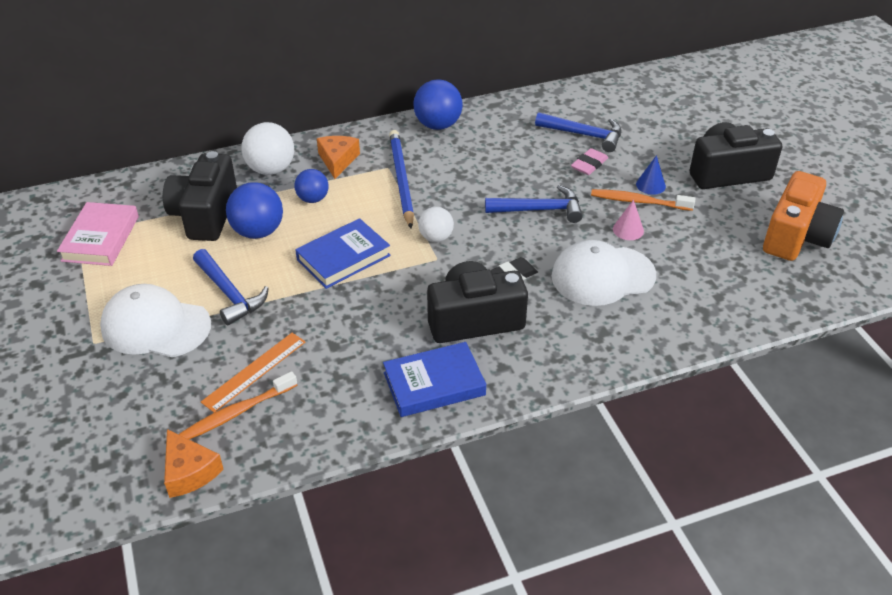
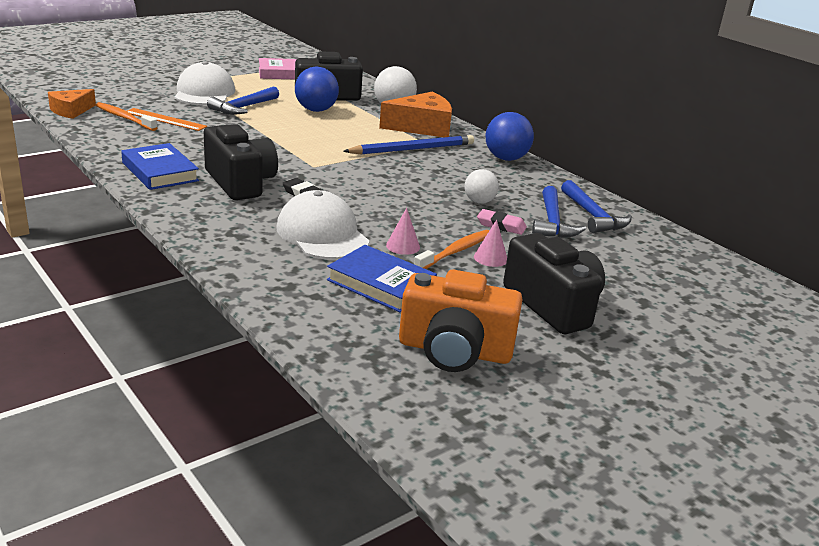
camera: 70 degrees right, 15 degrees down
(313, 199) = (366, 123): blue ball -> none
(338, 160) = (422, 127): orange cheese -> orange cheese, size x1.65
(343, 258) = (299, 136): blue book -> blue book (381, 284)
(436, 237) = (341, 165): white ball -> white ball (479, 201)
(539, 210) = (408, 204): blue hammer -> blue hammer (592, 216)
(638, 201) = (455, 251): orange toothbrush -> orange toothbrush turned 45 degrees clockwise
(650, 185) = (490, 258): blue cone -> pink cone

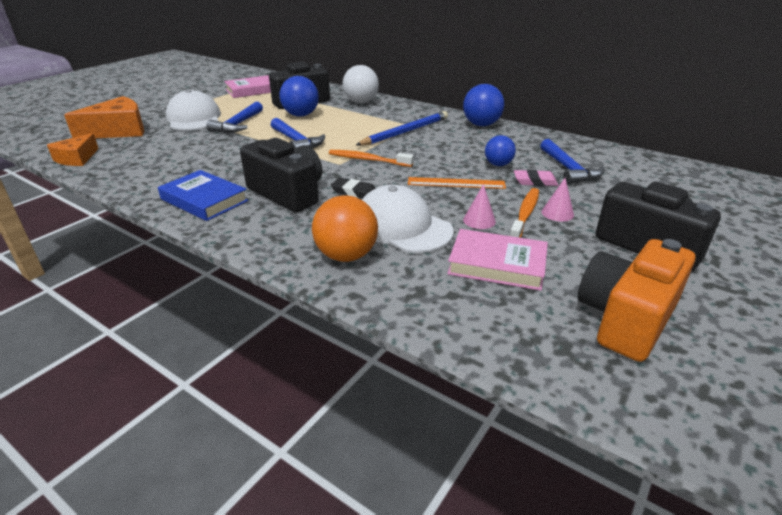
camera: 15 degrees left, 5 degrees up
(124, 118) = (134, 155): orange toothbrush -> orange toothbrush (368, 160)
(165, 119) = (175, 149): orange ruler -> orange ruler (456, 183)
(249, 245) = (346, 256): none -> orange ball
(381, 284) = (497, 264): blue book -> pink book
(422, 127) = (396, 112): orange cheese -> orange cheese (118, 130)
(454, 351) = (626, 318): orange camera -> orange camera turned 135 degrees clockwise
(479, 201) = (498, 164): white ball -> blue ball
(592, 216) = (589, 157): blue hammer -> blue hammer (296, 141)

